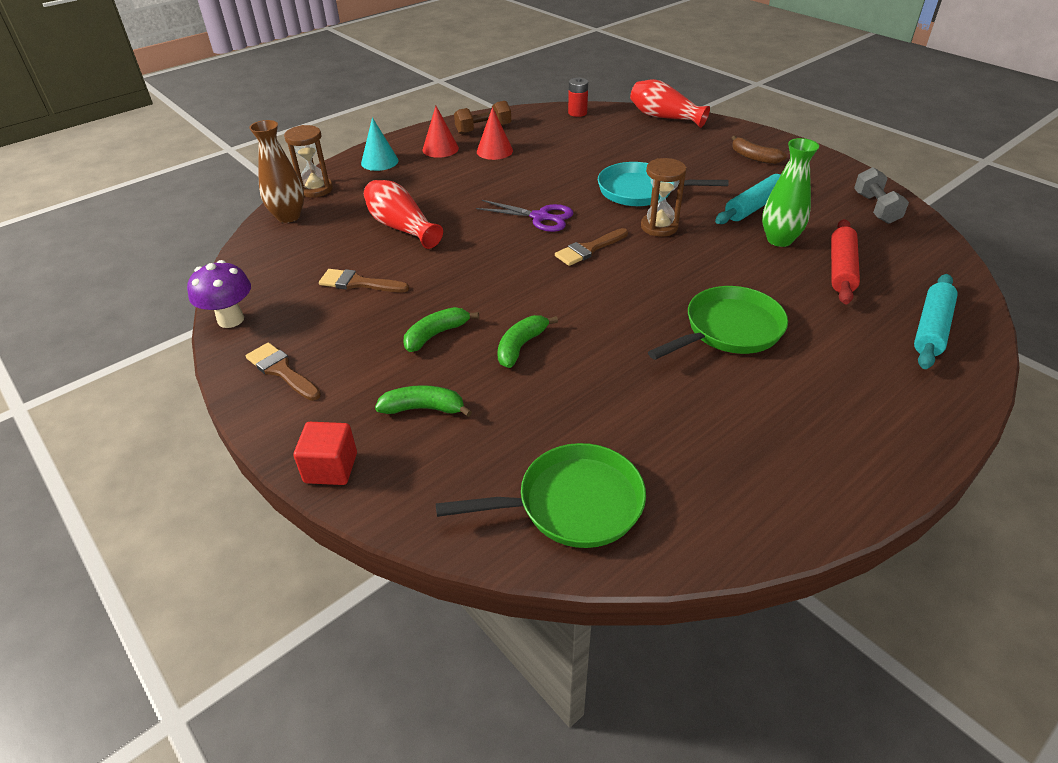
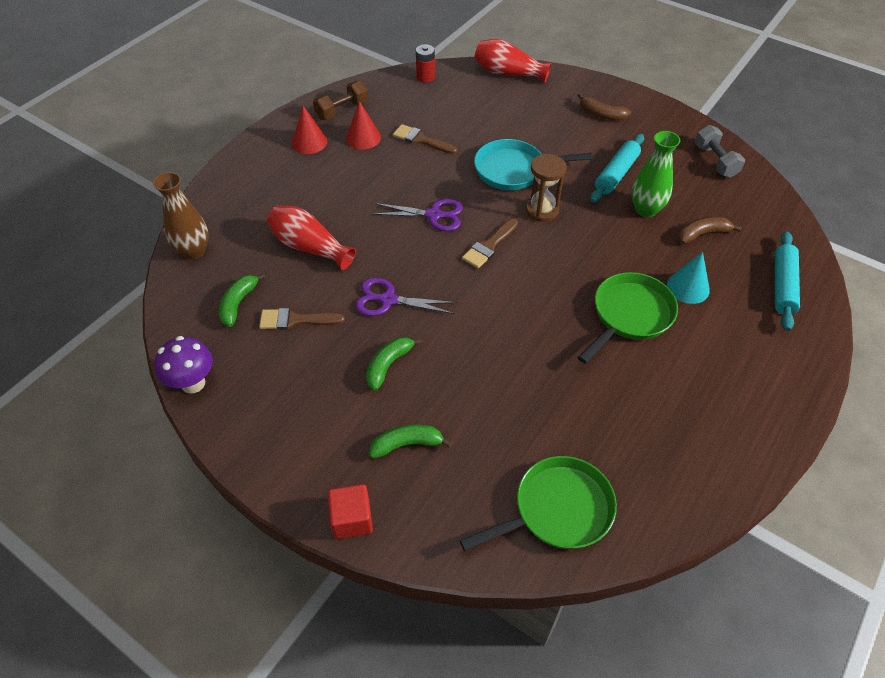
camera: 15 degrees left, 10 degrees up
(282, 371) = (266, 430): brown brush -> brown brush (421, 140)
(315, 189) = (206, 212): brown hourglass -> none
(379, 161) = (255, 167): turquoise cone -> turquoise cone (688, 287)
(461, 279) = (388, 300): none -> purple scissors
(521, 346) = (466, 364): green banana -> green banana (238, 303)
(841, 269) = (702, 234): red rolling pin -> brown banana

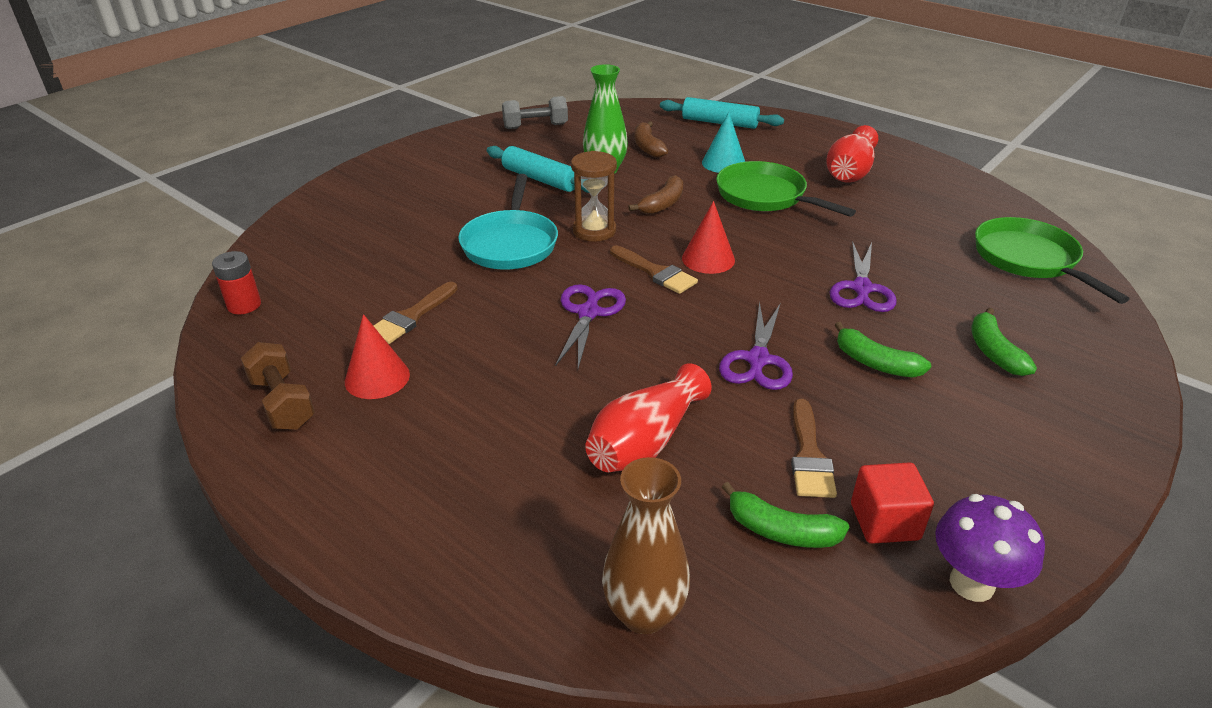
camera: 85 degrees left, 15 degrees down
(309, 142) = (359, 446): red cone -> red cone (708, 259)
(352, 519) = (1121, 398): red cube -> red cube (884, 521)
(486, 369) = (861, 288): none -> purple scissors
(508, 73) = (288, 231): red vase -> red vase (850, 172)
(601, 114) = (423, 176): brown banana -> brown banana (662, 204)

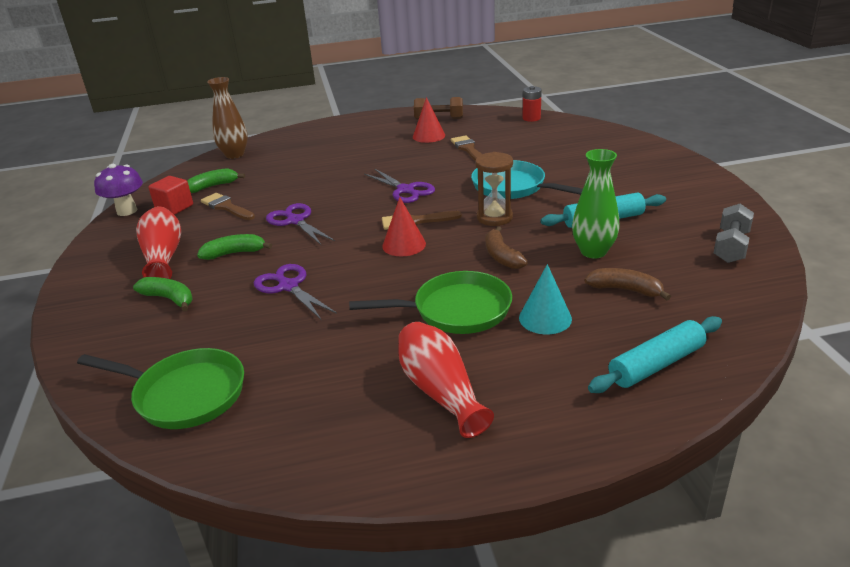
camera: 130 degrees right, 5 degrees down
(645, 441) = (298, 176): red vase -> red vase (163, 257)

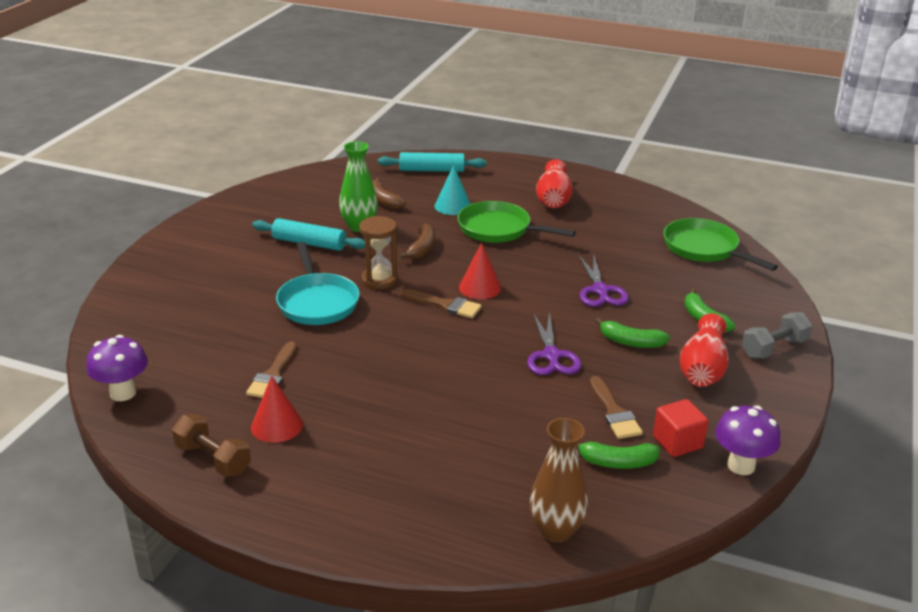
camera: 150 degrees left, 0 degrees up
(405, 190) = (411, 345): purple scissors -> none
(531, 118) = (123, 393): red battery -> purple mushroom
(731, 247) = (276, 195): grey dumbbell -> grey dumbbell (774, 348)

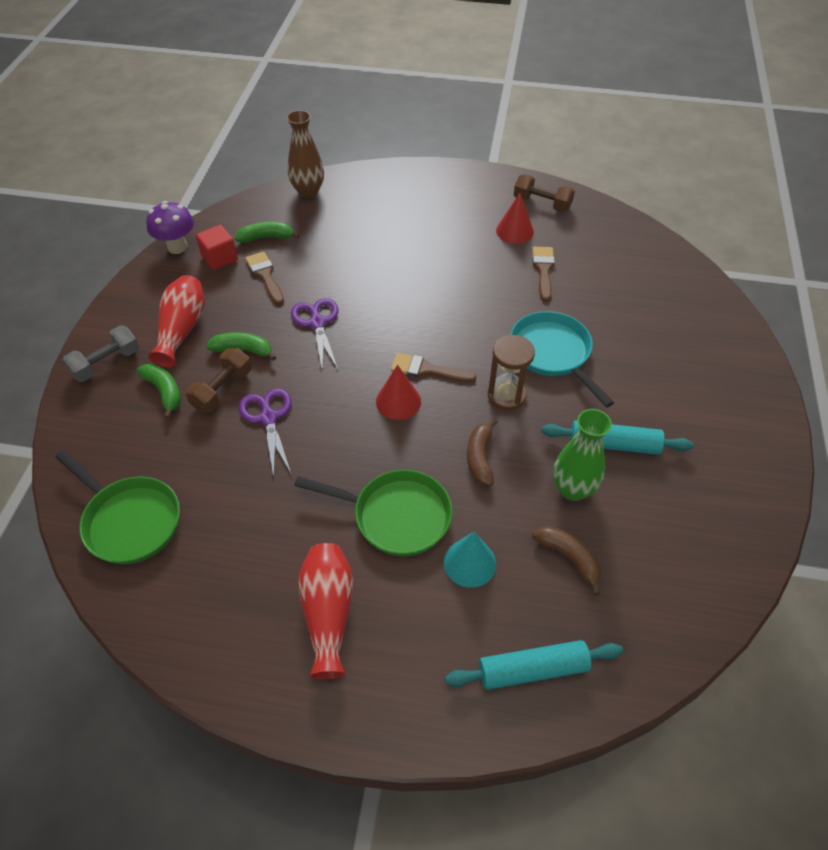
camera: 170 degrees right, 20 degrees up
(123, 393) = (643, 239): purple mushroom -> none
(646, 314) = (222, 390): none -> brown dumbbell

